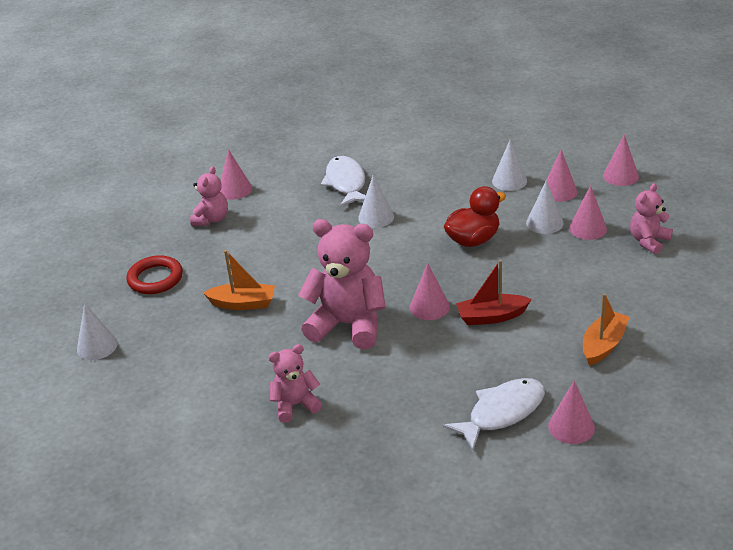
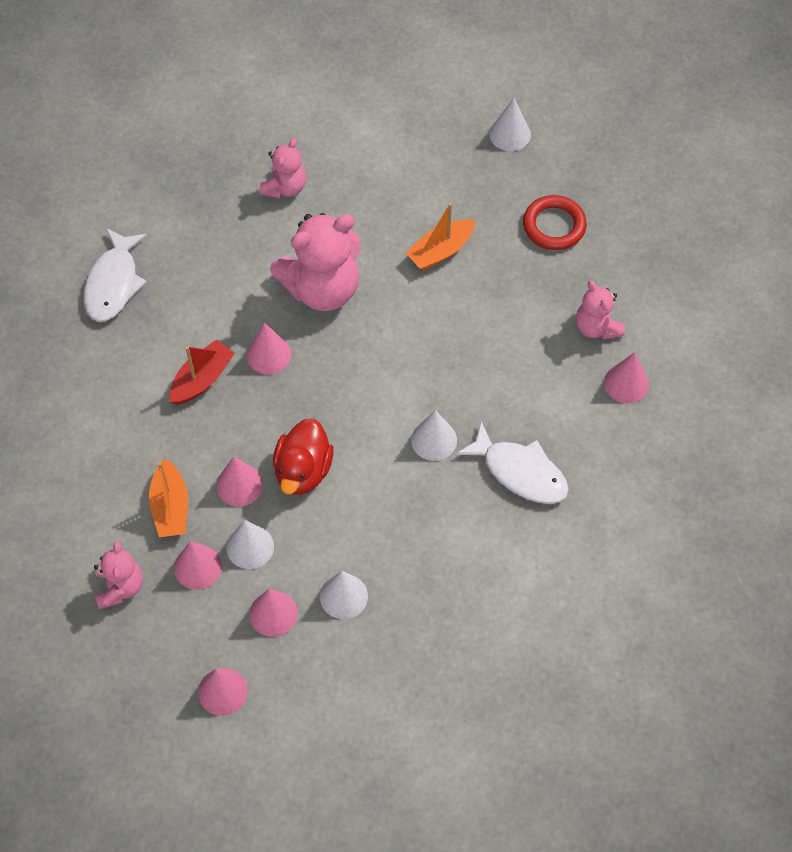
camera: 135 degrees right, 25 degrees up
(571, 427) = (48, 305): pink cone -> pink cone (239, 485)
(603, 345) = (77, 409): orange boat -> orange boat (170, 507)

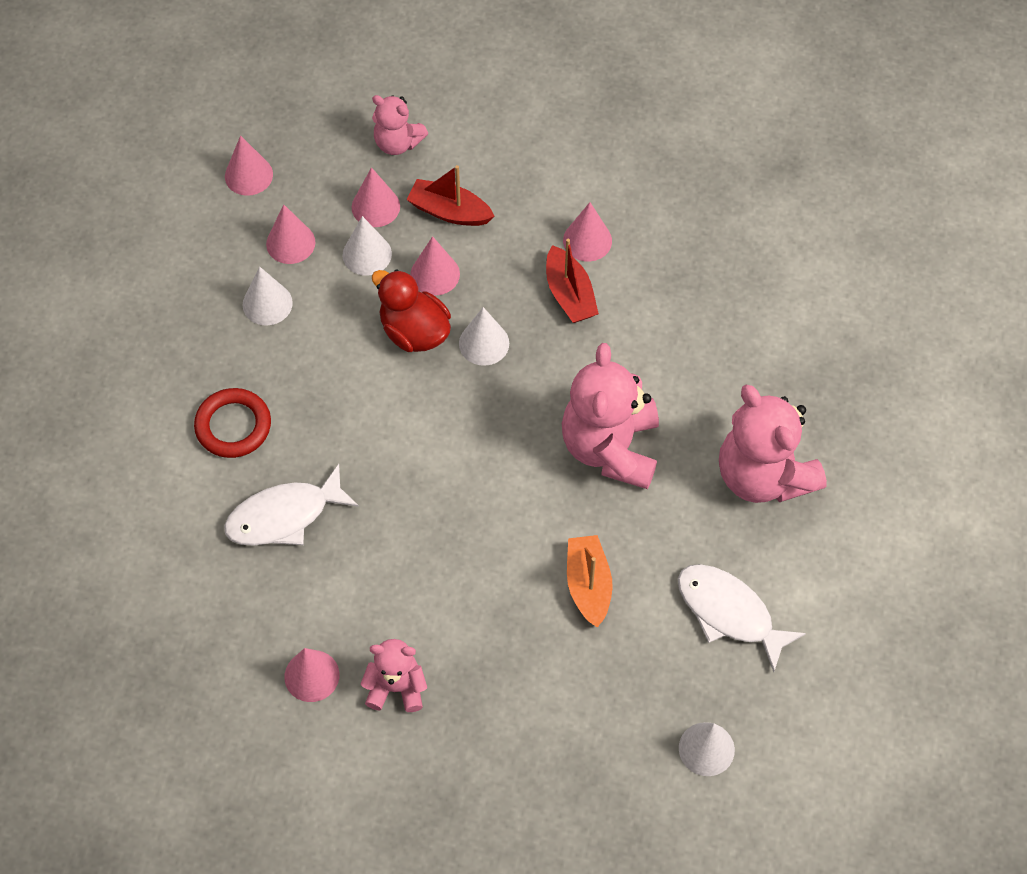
camera: 120 degrees right, 0 degrees up
(113, 283) = (730, 268): white fish -> white fish (729, 613)
(170, 507) = (449, 211): orange boat -> red boat
(269, 355) = (561, 363): pink cone -> pink cone (587, 240)
(285, 187) = (763, 475): pink teddy bear -> pink teddy bear, size x1.82
(434, 440) = (371, 458): white cone -> white cone (484, 343)
(554, 226) = (551, 721): red ring -> red ring (233, 426)

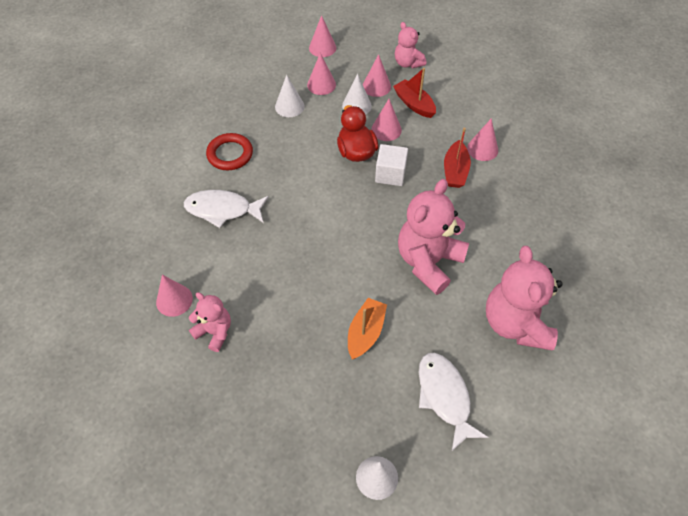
camera: 30 degrees right, 5 degrees down
(484, 343) = (390, 174): white cone -> white cube

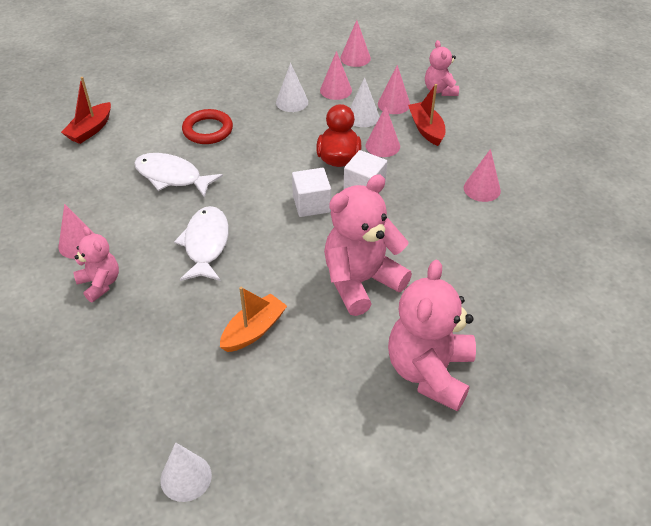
camera: 20 degrees right, 10 degrees down
(355, 202) = (311, 204): none -> white cube
(444, 396) = (306, 421): white fish -> white fish (206, 244)
(455, 171) = (438, 202): red boat -> red boat (90, 130)

